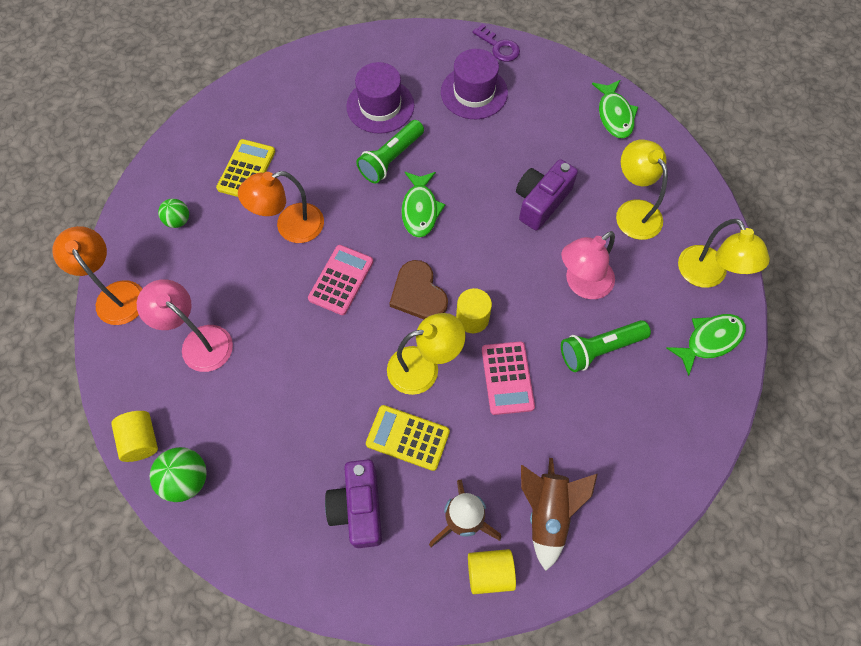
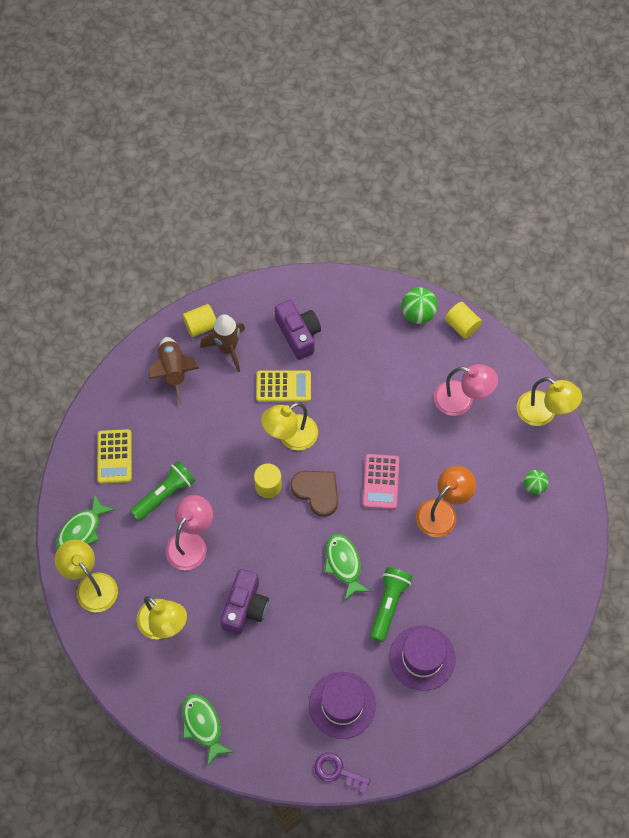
camera: 160 degrees right, 0 degrees up
(116, 294) = (543, 413): orange lamp -> yellow lamp
(246, 170) = (506, 550): yellow calculator -> yellow calculator (114, 456)
(507, 378) = (227, 450): pink calculator -> none

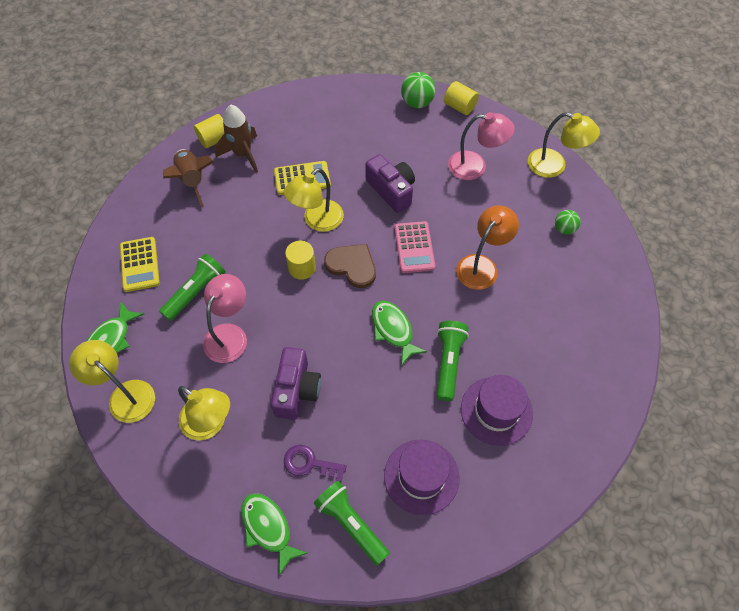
camera: 10 degrees left, 5 degrees down
(274, 734) = (351, 524): none -> green flashlight
(298, 334) = (309, 134): purple camera -> purple camera (391, 190)
(337, 771) = (431, 554): purple key -> purple key (309, 463)

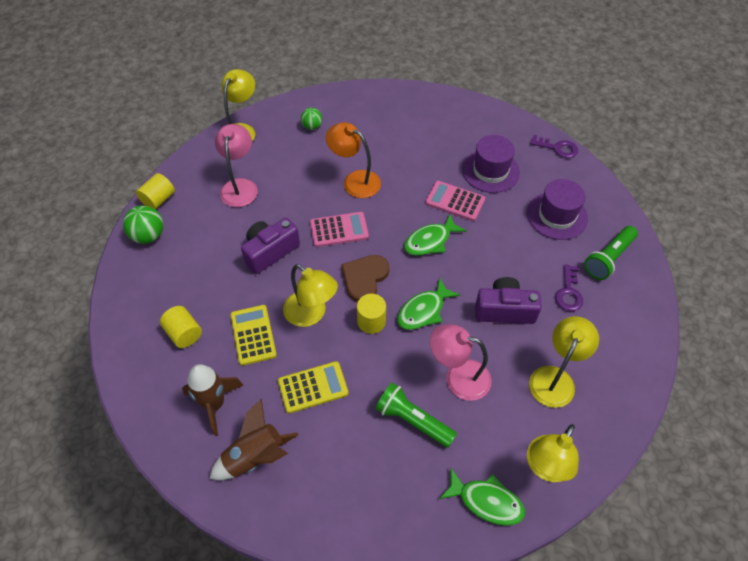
camera: 95 degrees left, 5 degrees down
(140, 264) = (383, 492): yellow calculator -> yellow calculator (313, 387)
(214, 139) = (187, 443): yellow cylinder -> yellow cylinder (184, 333)
(268, 528) = (632, 316): green fish -> green fish (423, 310)
(448, 363) = (455, 201): green flashlight -> pink calculator
(538, 505) = (557, 148): none -> purple key

